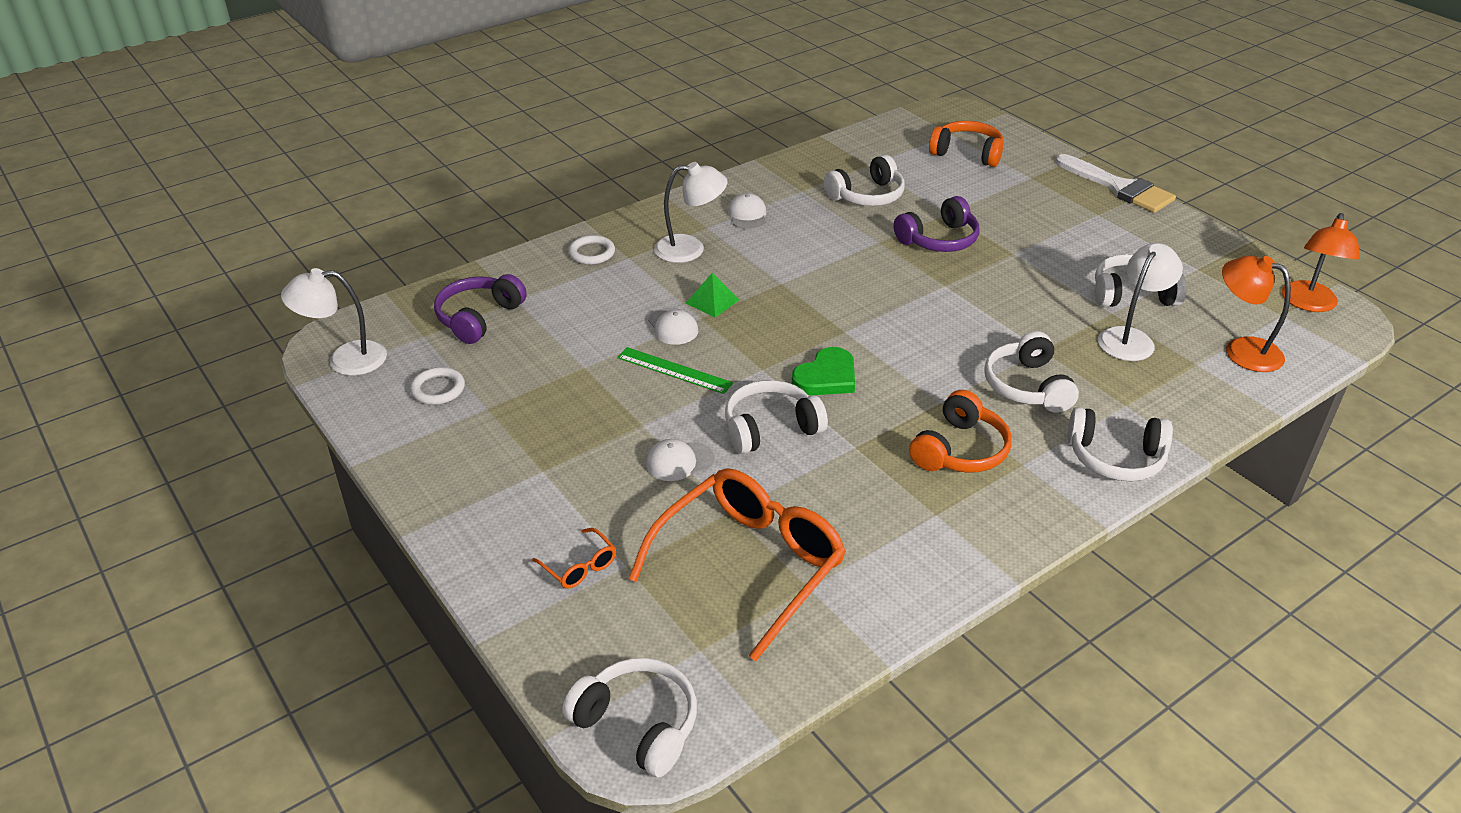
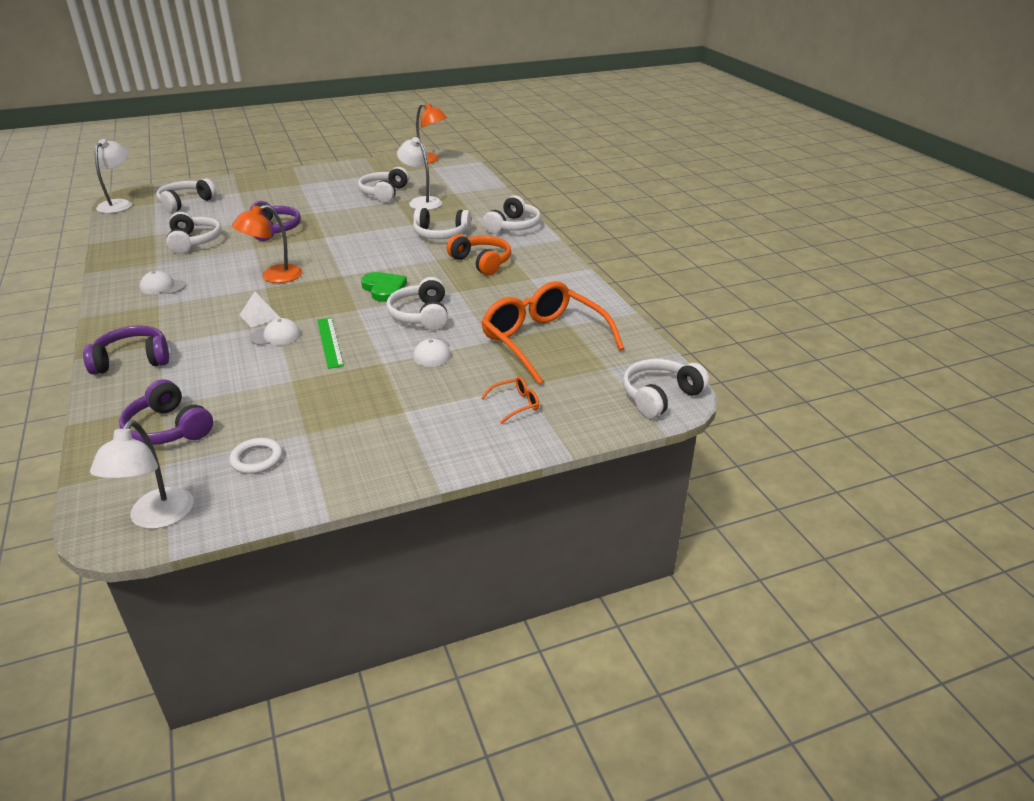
camera: 75 degrees left, 5 degrees down
(592, 253) = (132, 360): white ring -> purple headphones
(674, 370) = (330, 342): green ruler -> green ruler turned 60 degrees counterclockwise
(690, 249) = (180, 315): white lamp -> white lamp (119, 204)
(712, 301) = (260, 316): green pyramid -> white pyramid
(967, 153) = (185, 203): orange headphones -> white headphones
(1119, 187) = (280, 173): white brush -> none
(1242, 350) = (452, 181): orange lamp -> orange lamp (273, 277)

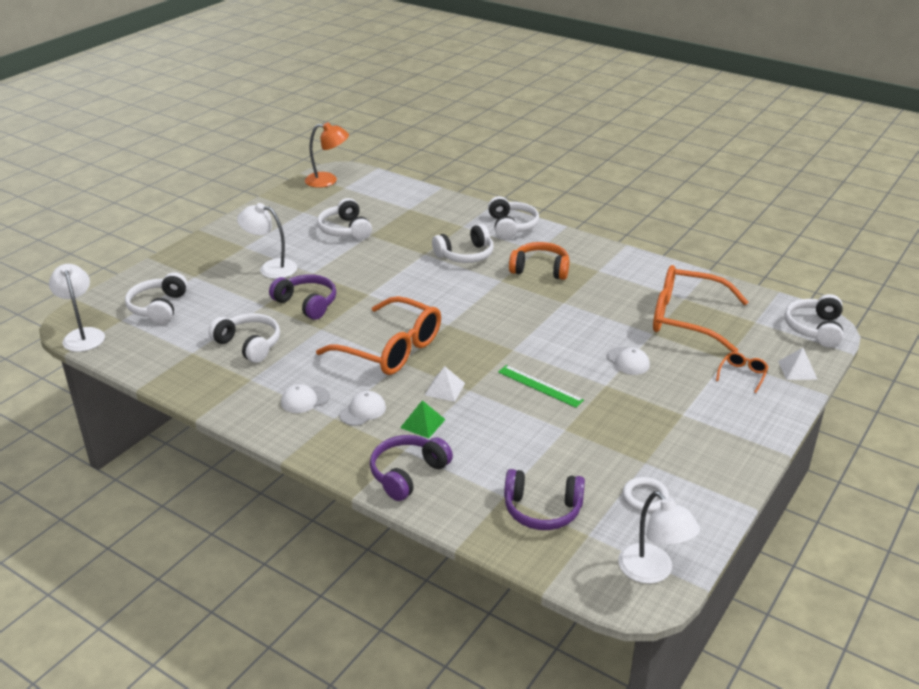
camera: 35 degrees left, 0 degrees up
(203, 332) = (422, 423): none -> green pyramid
(273, 277) = (391, 349): orange lamp -> orange glasses
(276, 336) = (489, 400): white cap -> white cap (363, 411)
(384, 289) = (503, 323): green heart -> none
(421, 202) = (395, 228): white lamp -> white lamp (271, 268)
(421, 315) = (570, 334): white headphones -> none
(578, 423) = (797, 370): none -> white pyramid

